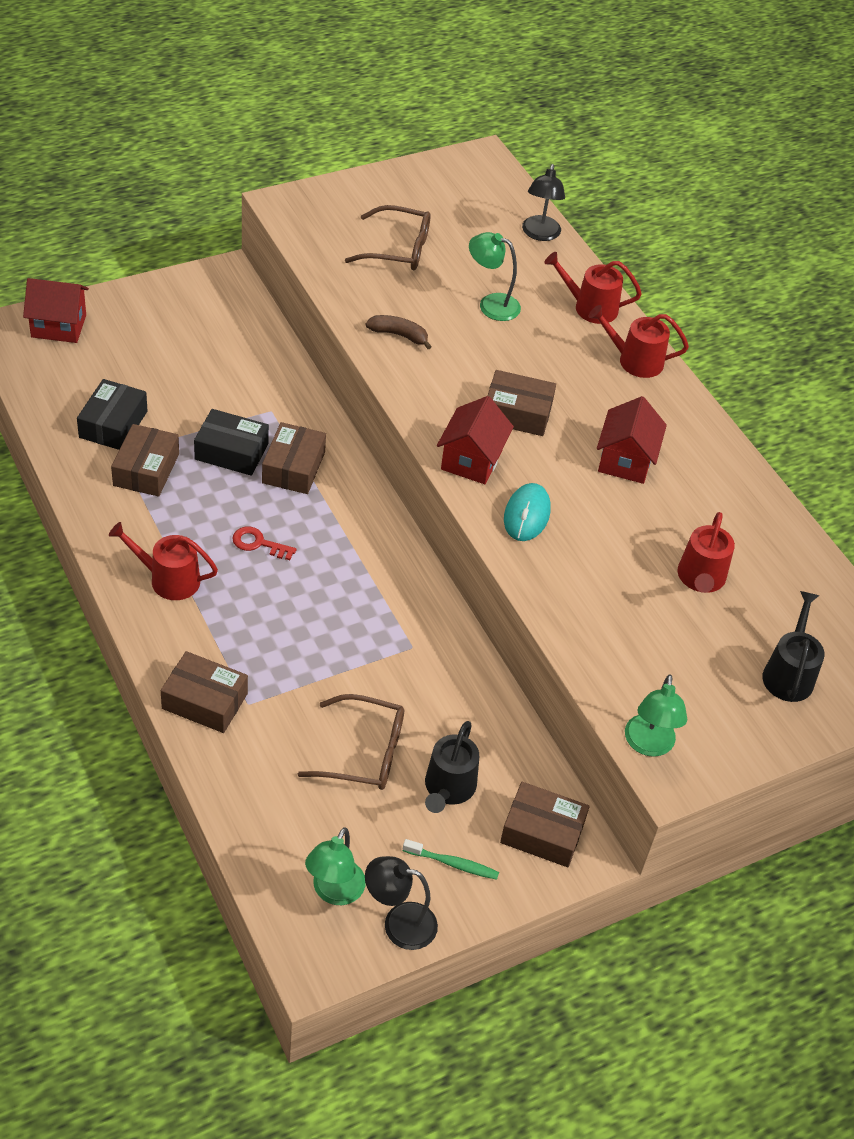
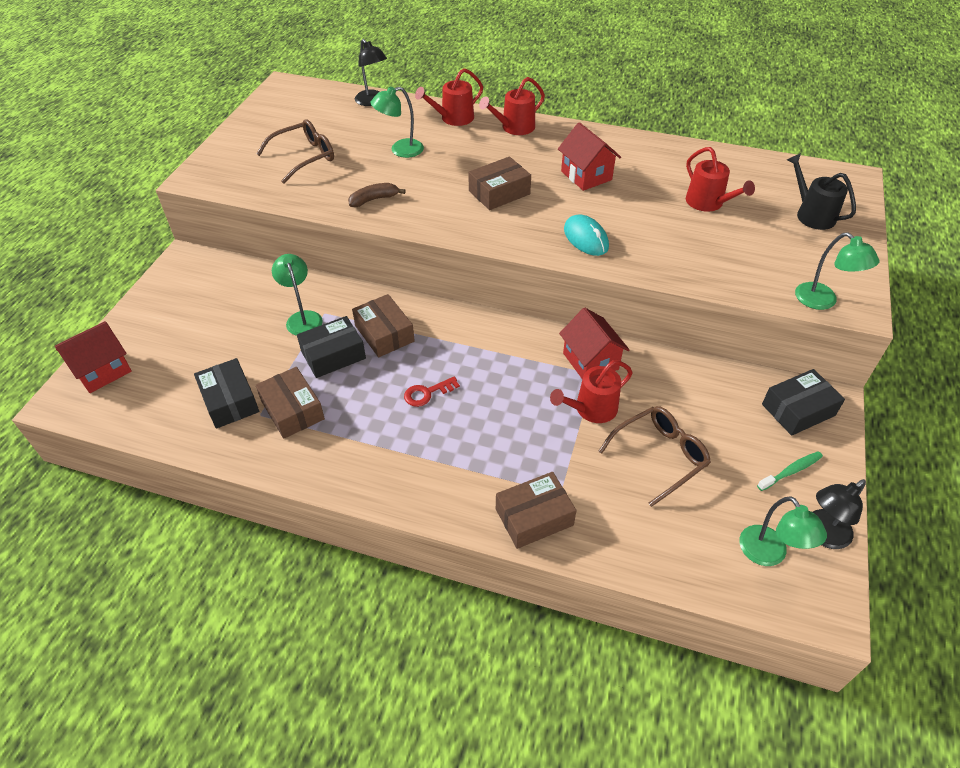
camera: 40 degrees left, 0 degrees up
(169, 579) = (404, 464): red watering can -> red watering can (592, 409)
(249, 401) = (302, 318): none -> green lamp
(448, 788) = (725, 432): black watering can -> none
(471, 460) = (514, 233): red house -> red house (590, 361)
(542, 832) = (798, 410): brown box -> black box

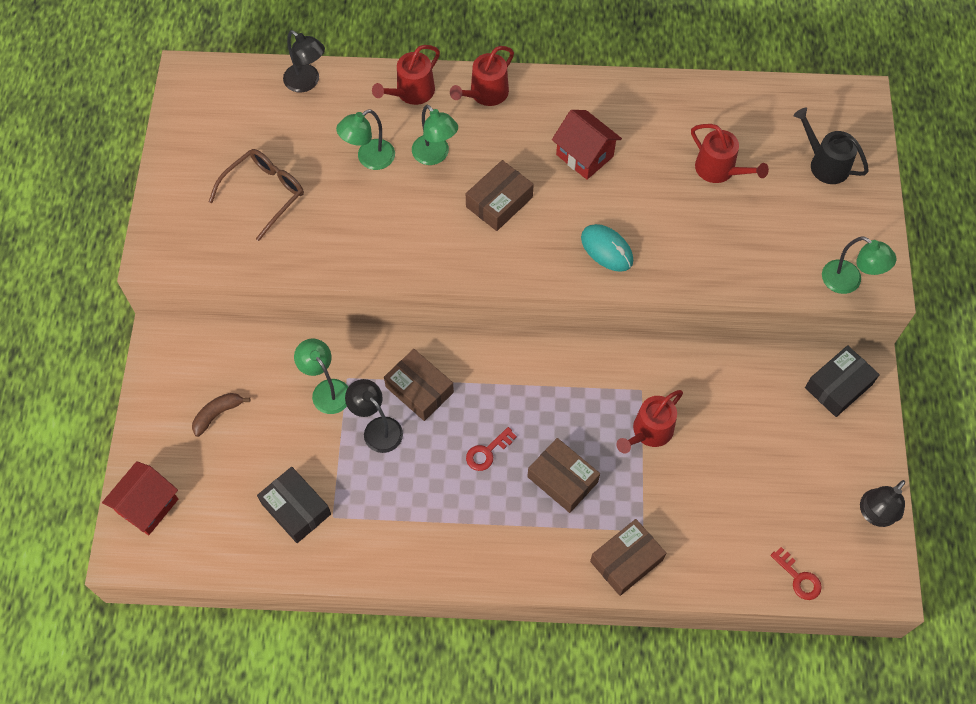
camera: 15 degrees left, 15 degrees up
(292, 410) = (363, 504): brown box -> brown box (562, 479)
(333, 355) = (377, 428): black box -> black lamp
(374, 199) = (368, 242): brown banana -> brown banana (218, 414)
(590, 361) = (634, 375): red house -> none
(660, 456) = (723, 469): brown glasses -> none
(723, 578) = (799, 578): none -> red key
(769, 554) = (833, 545): green lamp -> green lamp (435, 155)
(791, 471) = (840, 456): green toothbrush -> none

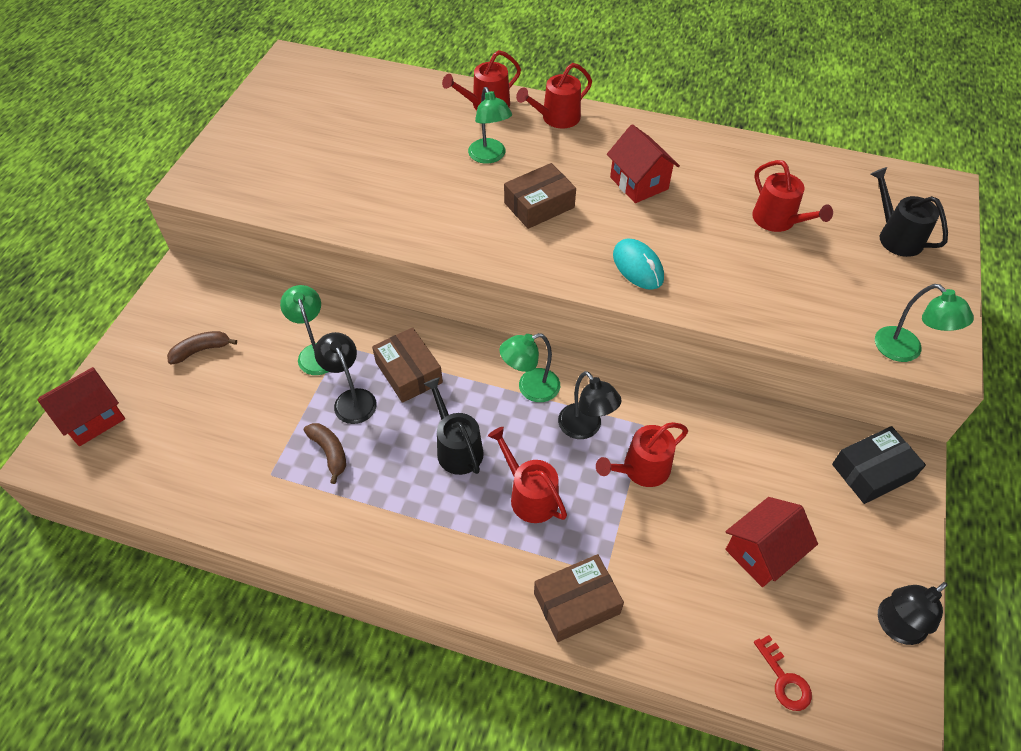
camera: 15 degrees right, 10 degrees down
(264, 193) = (315, 156): brown glasses -> none
(296, 509) = (236, 457): black box -> none
(307, 82) = (393, 82): black lamp -> black lamp (585, 428)
(369, 159) = (425, 148): green lamp -> green lamp (530, 388)
(377, 484) = (329, 452): none -> brown banana
(487, 452) = (457, 448): red key -> black watering can
(562, 479) = (530, 496): brown box -> red watering can
(762, 480) = (761, 552): none -> red house

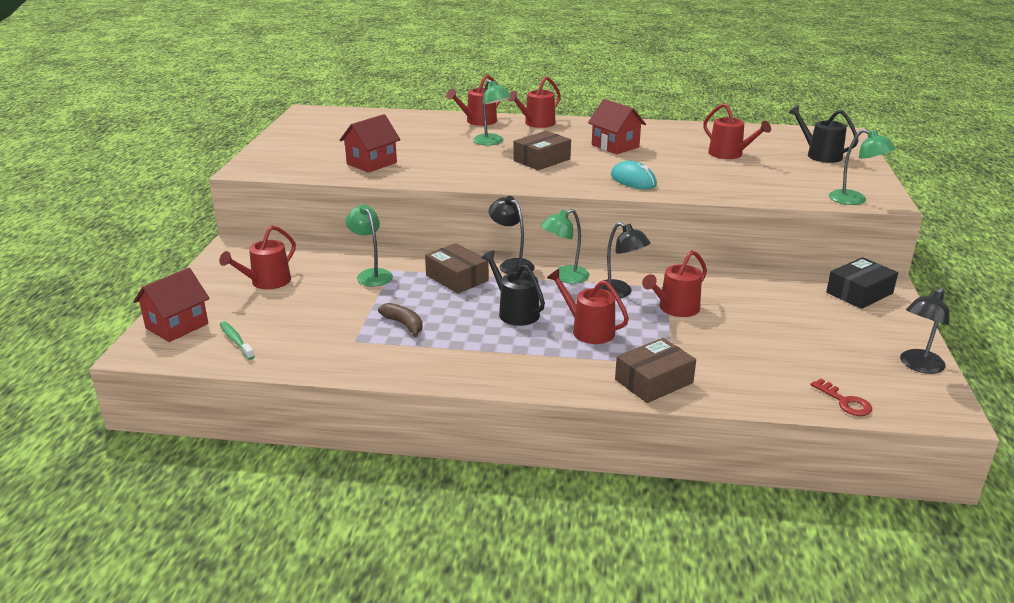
camera: 10 degrees left, 25 degrees down
(147, 455) = (236, 341): none -> green toothbrush
(201, 350) = (267, 282): brown banana -> red watering can
(351, 399) = (412, 295): black lamp -> black lamp (511, 265)
(761, 552) = (793, 340): red house -> red house (371, 163)

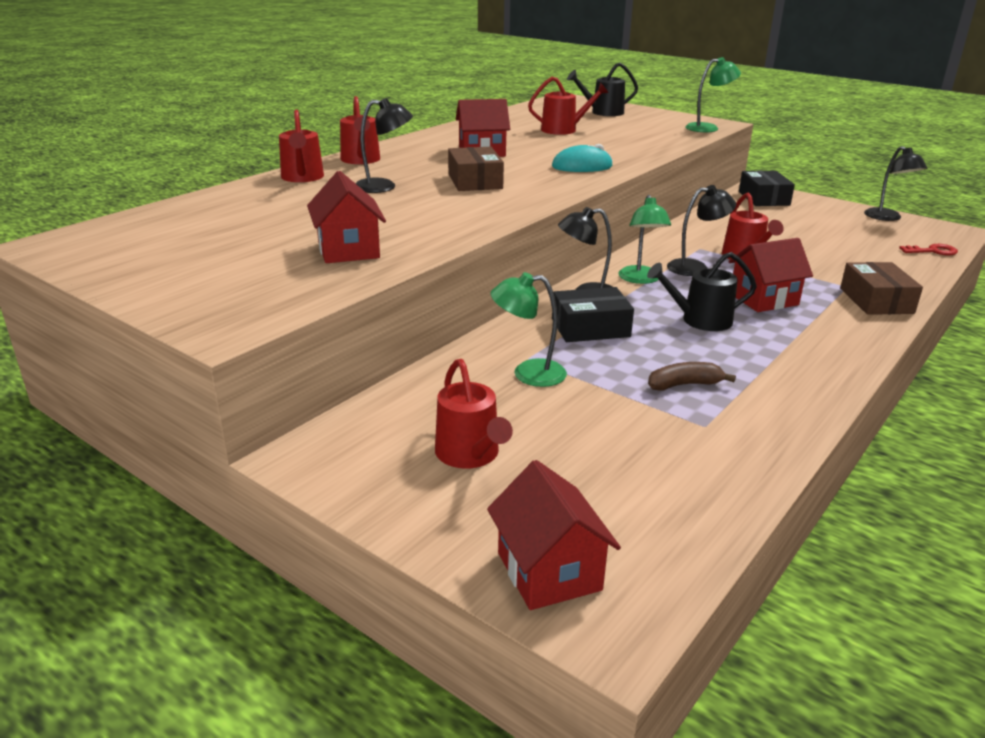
camera: 60 degrees left, 0 degrees up
(236, 341) = (644, 519): green toothbrush -> none
(457, 278) = (590, 328): brown box -> black box
(492, 142) = (384, 187): green lamp -> black lamp
(588, 330) = (764, 299): red watering can -> red house

